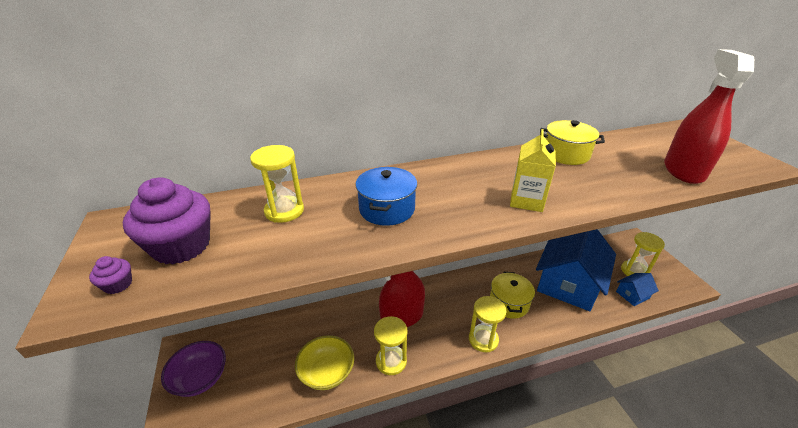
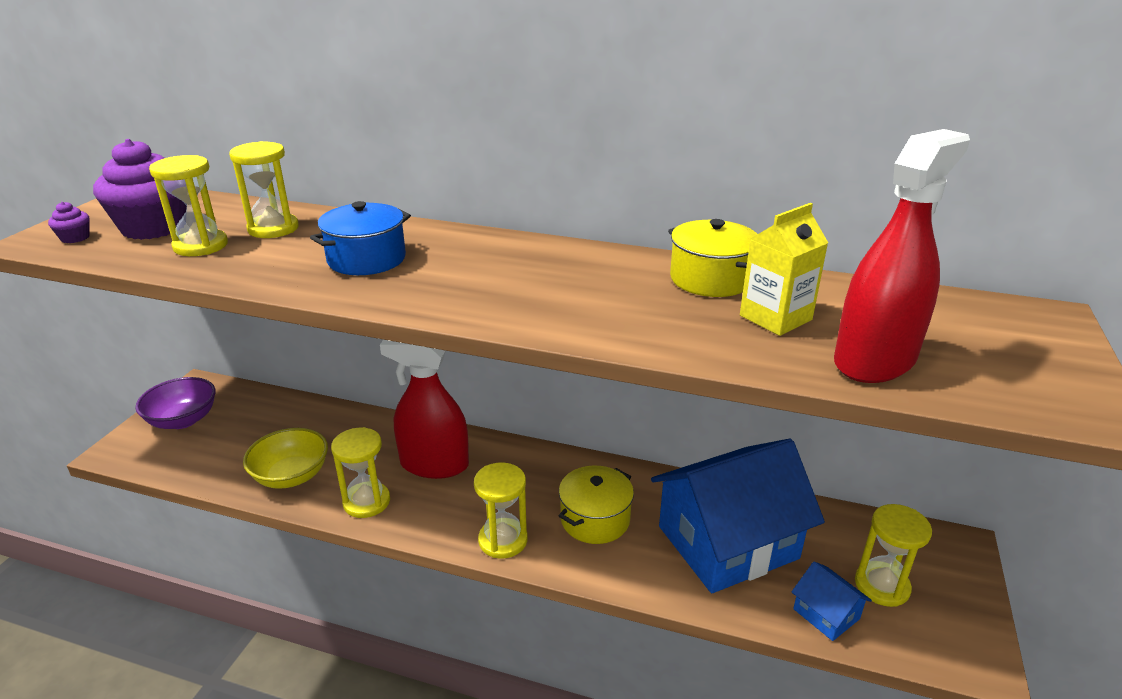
camera: 35 degrees right, 5 degrees down
(251, 245) = (201, 246): none -> yellow hourglass
(526, 200) = (538, 306): yellow carton -> yellow carton (775, 318)
(632, 295) = (826, 614): blue house -> blue house turned 45 degrees clockwise

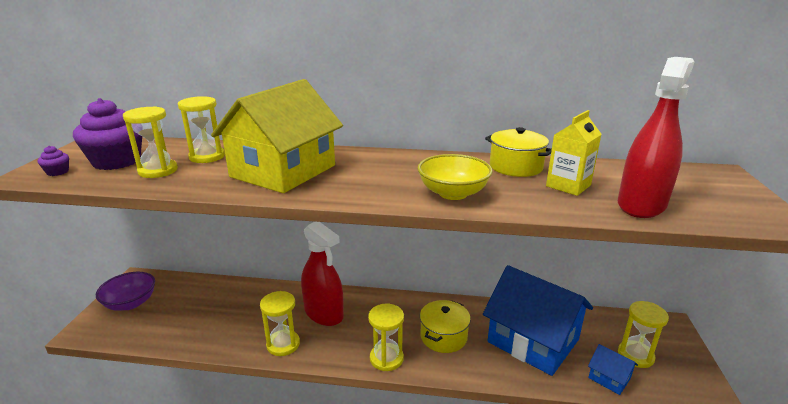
camera: 10 degrees left, 5 degrees down
(291, 476) = (223, 333): yellow bowl -> yellow bowl (453, 193)
(366, 259) = (283, 171): blue pot -> yellow house
(434, 464) = (324, 313): red spray bottle -> red spray bottle turned 135 degrees counterclockwise
(727, 542) = (533, 340): blue house -> blue house turned 75 degrees clockwise

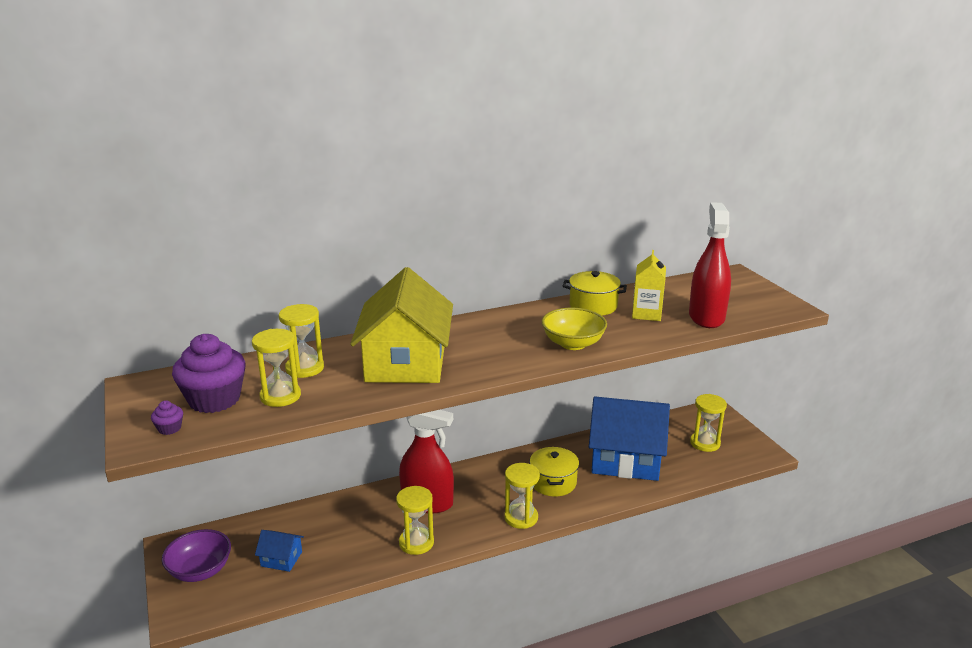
camera: 30 degrees left, 0 degrees up
(609, 378) = (697, 466): blue house -> blue house (281, 559)

